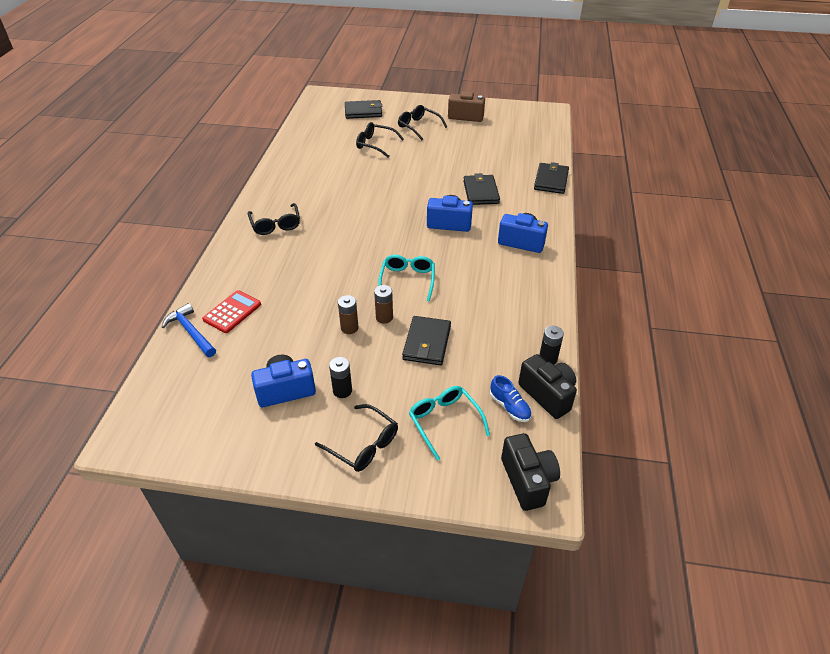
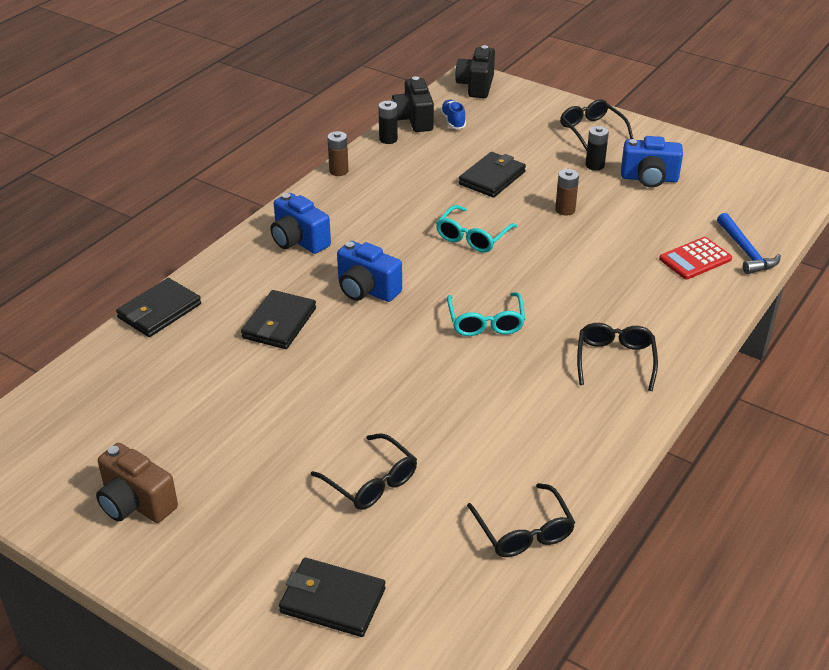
camera: 155 degrees left, 5 degrees down
(384, 317) = (522, 209): brown battery -> brown battery (338, 171)
(418, 126) = (253, 505): black glasses -> black glasses (523, 531)
(444, 422) = (515, 126): turquoise glasses -> turquoise glasses (485, 322)

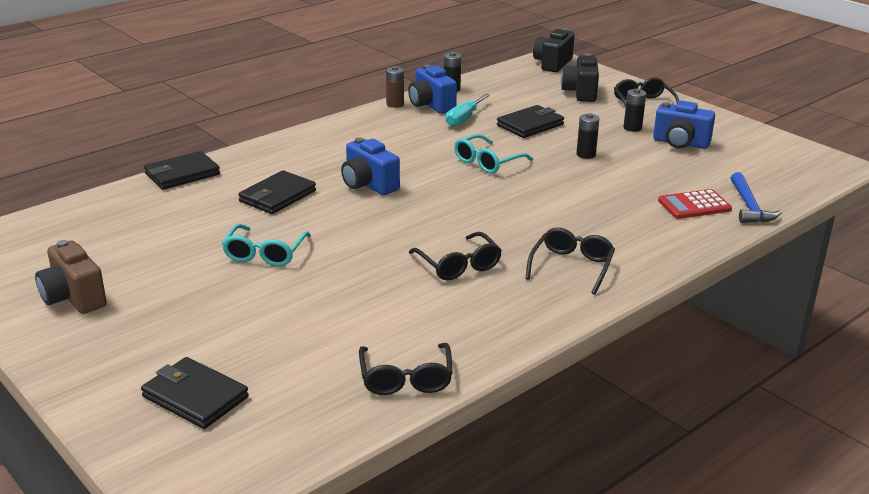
camera: 15 degrees right, 10 degrees down
(299, 241) = (330, 145): blue camera -> blue camera (431, 105)
(371, 482) = (286, 317): black glasses -> black glasses (458, 265)
(414, 120) = (482, 79): black camera -> black camera (580, 92)
(421, 180) = (464, 119): none -> turquoise screwdriver
(453, 121) = (517, 84): blue shoe -> none
(485, 322) = (463, 222): turquoise glasses -> turquoise glasses (265, 253)
(565, 210) = (586, 155): brown battery -> black battery

